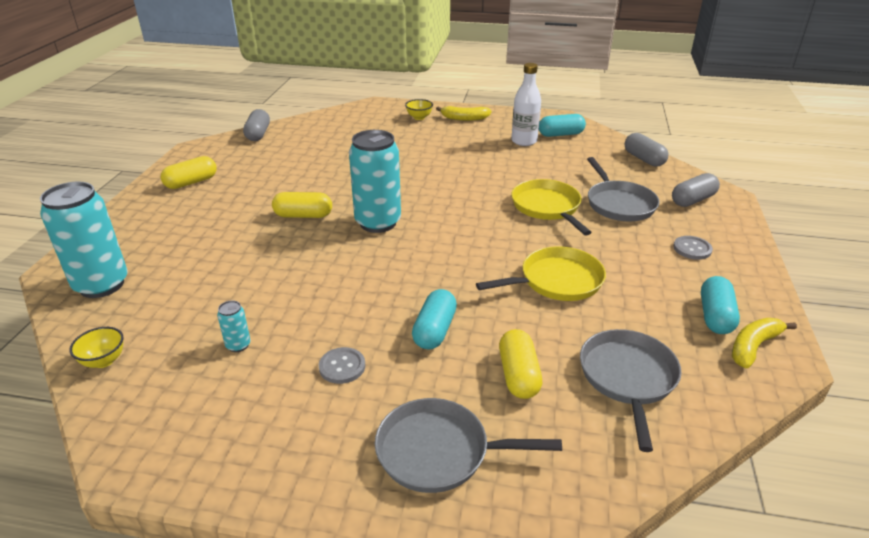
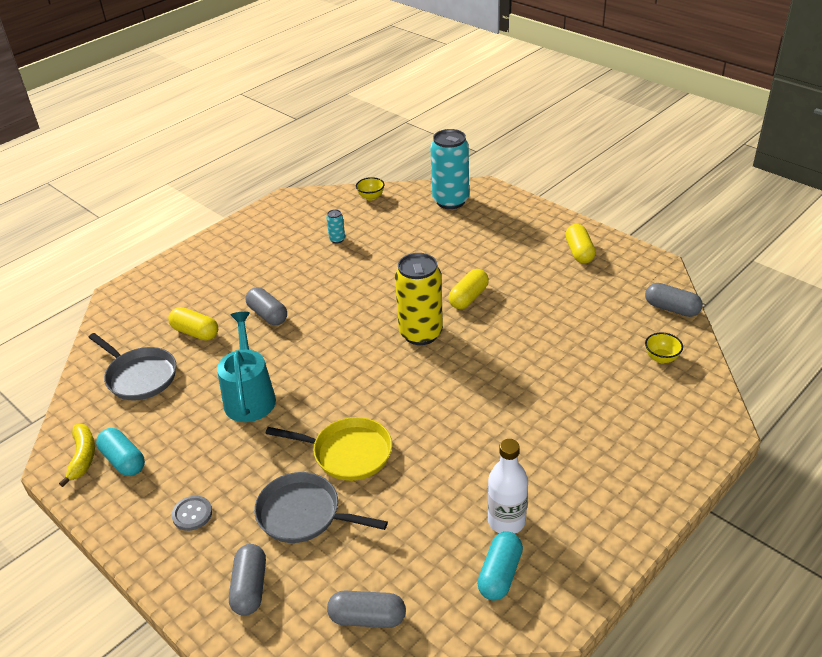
camera: 125 degrees right, 5 degrees up
(342, 367) = (278, 270): grey button -> none
(378, 223) = (421, 333): turquoise can -> yellow can
(419, 117) = (648, 452): yellow bowl -> yellow bowl (661, 358)
(434, 330) = (268, 315): turquoise capsule -> grey capsule
(439, 451) = (186, 283): grey pan -> none
(464, 118) = (618, 497): yellow banana -> none
(557, 281) = (249, 397): yellow pan -> turquoise watering can

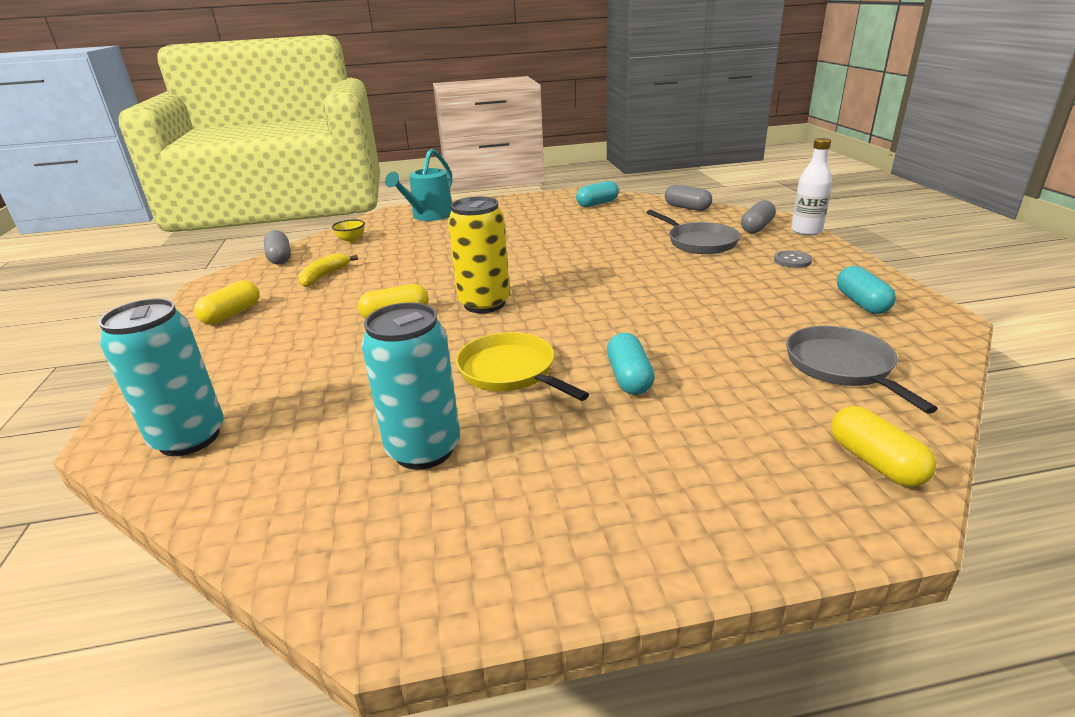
camera: 145 degrees left, 10 degrees down
(83, 457) = (913, 317): yellow banana -> yellow banana (324, 276)
(195, 332) = (745, 392): yellow capsule -> yellow capsule (875, 462)
(249, 397) = (704, 310): turquoise watering can -> turquoise watering can (429, 216)
(268, 315) = (629, 378): grey capsule -> turquoise capsule
(337, 239) = (424, 450): turquoise can -> turquoise can, size x2.39
(348, 453) = (639, 257): yellow pan -> yellow pan (511, 371)
(371, 197) = (257, 516): yellow bowl -> none
(506, 521) = (568, 214): white bottle -> white bottle (806, 231)

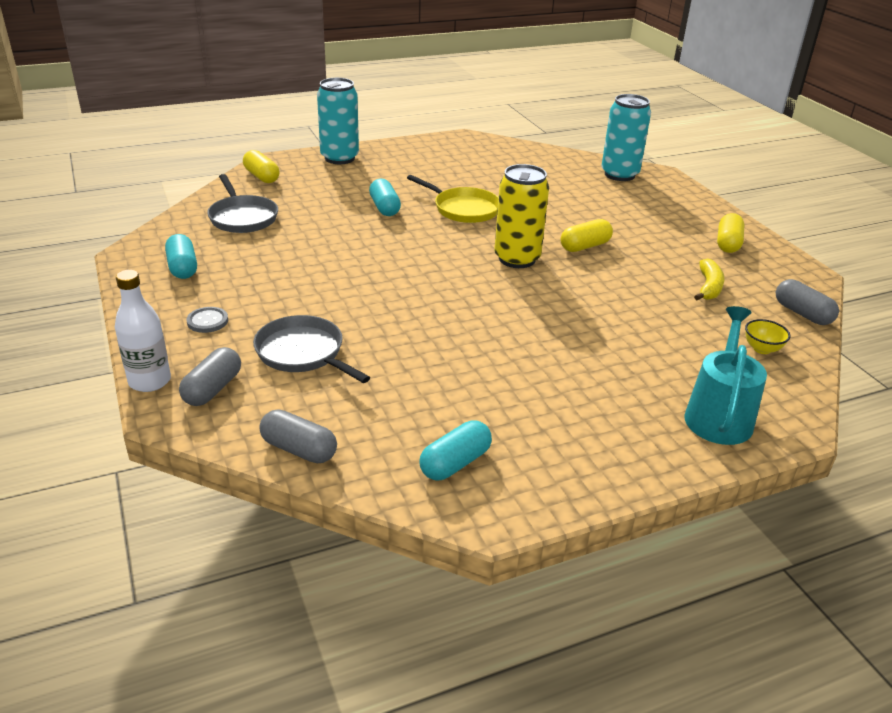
camera: 165 degrees right, 5 degrees up
(424, 450) = (489, 174): turquoise can -> turquoise can (339, 158)

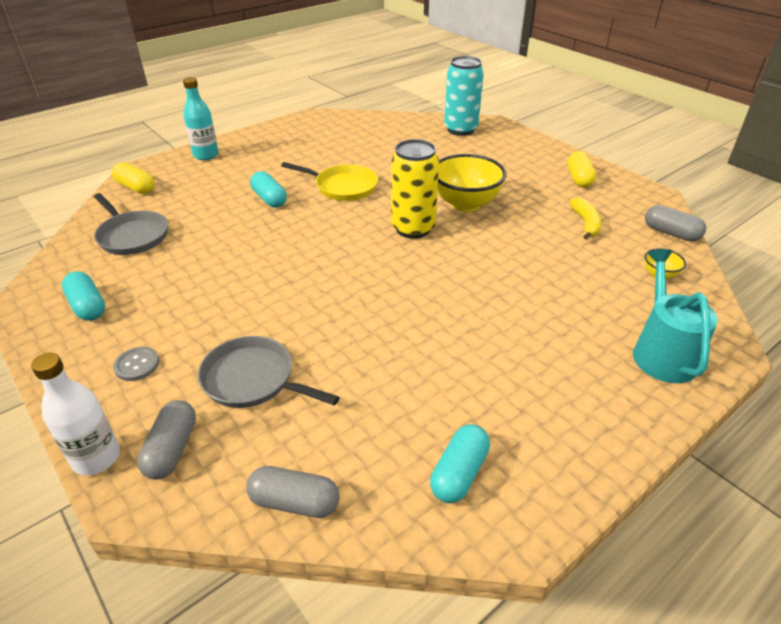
camera: 15 degrees left, 5 degrees up
(339, 158) = (206, 155): turquoise can -> turquoise bottle
(585, 246) = (465, 204): yellow capsule -> yellow bowl

